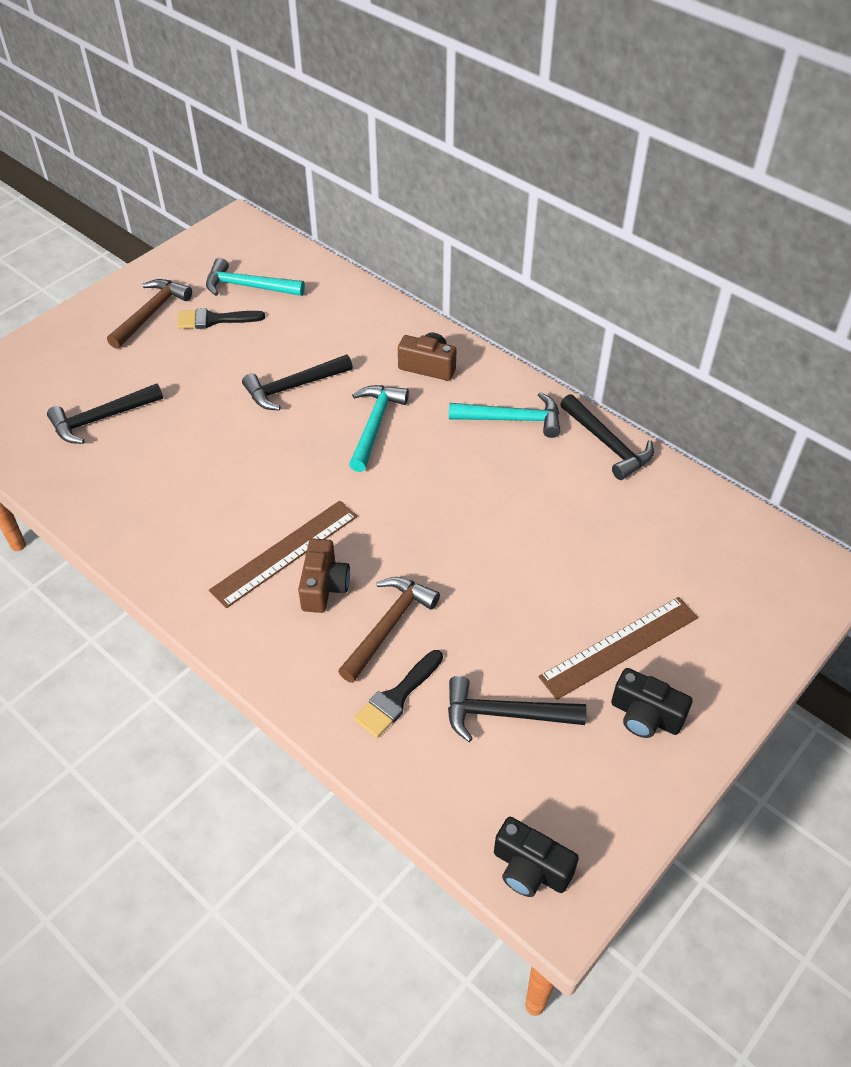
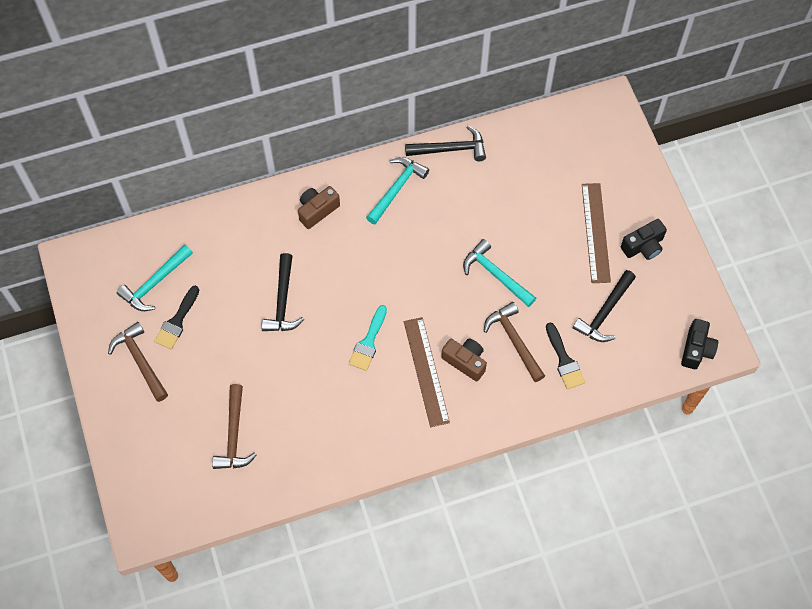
camera: 60 degrees left, 15 degrees up
(102, 418) = (234, 435): black hammer -> brown hammer
(289, 481) = (368, 342): none -> turquoise brush
(375, 425) = (351, 269): turquoise hammer -> turquoise hammer (496, 275)
(530, 869) = (696, 349): black camera -> black camera turned 45 degrees counterclockwise

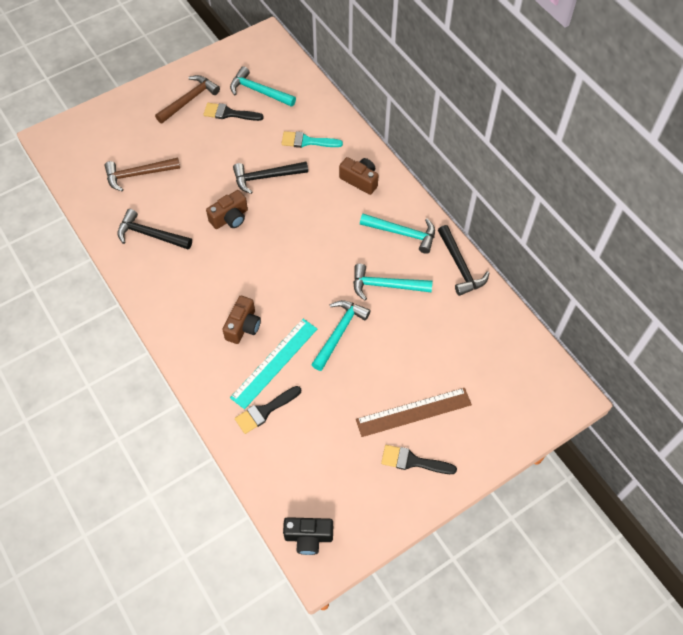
camera: 75 degrees right, 5 degrees down
(326, 348) = (230, 218): none -> brown camera
(368, 342) = (243, 247): turquoise brush -> turquoise brush (307, 141)
(426, 371) = (226, 297): brown ruler -> none
(454, 220) = (386, 285): none -> turquoise hammer
(514, 341) = (274, 363): brown hammer -> turquoise ruler
(605, 312) = (327, 438): black hammer -> black hammer (150, 235)
(643, 246) = (412, 461): black camera -> black brush

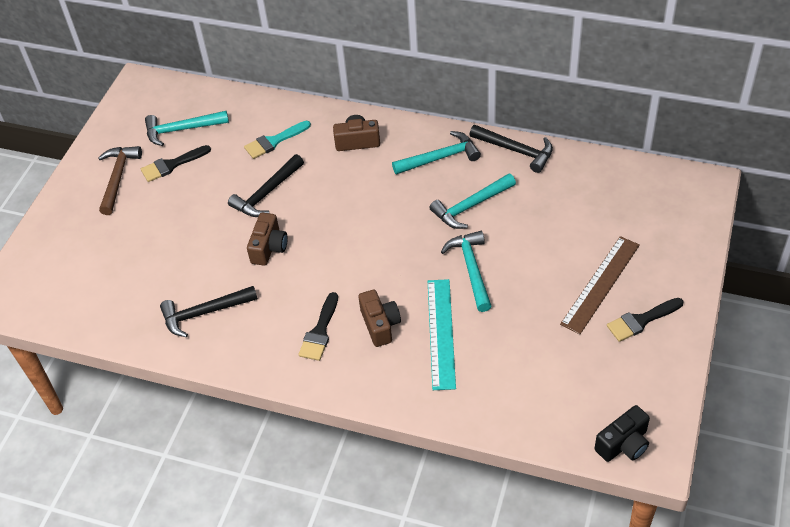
camera: 35 degrees left, 10 degrees down
(138, 174) = (134, 271): brown hammer -> none
(265, 411) = (475, 377): black brush -> black brush (320, 332)

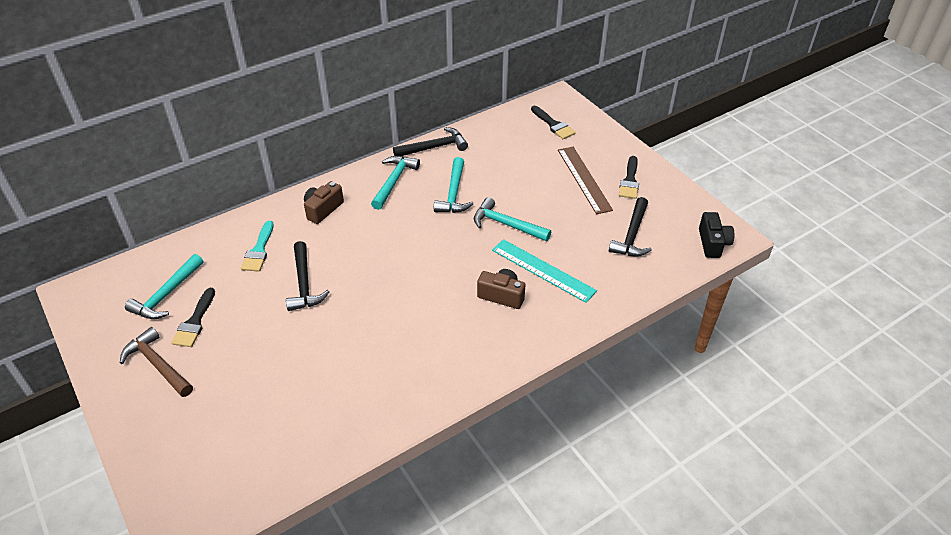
camera: 55 degrees left, 5 degrees down
(204, 313) = (374, 388): black hammer -> black hammer (632, 235)
(269, 248) = (358, 313): brown camera -> none
(320, 332) = (471, 331): black brush -> black brush (553, 125)

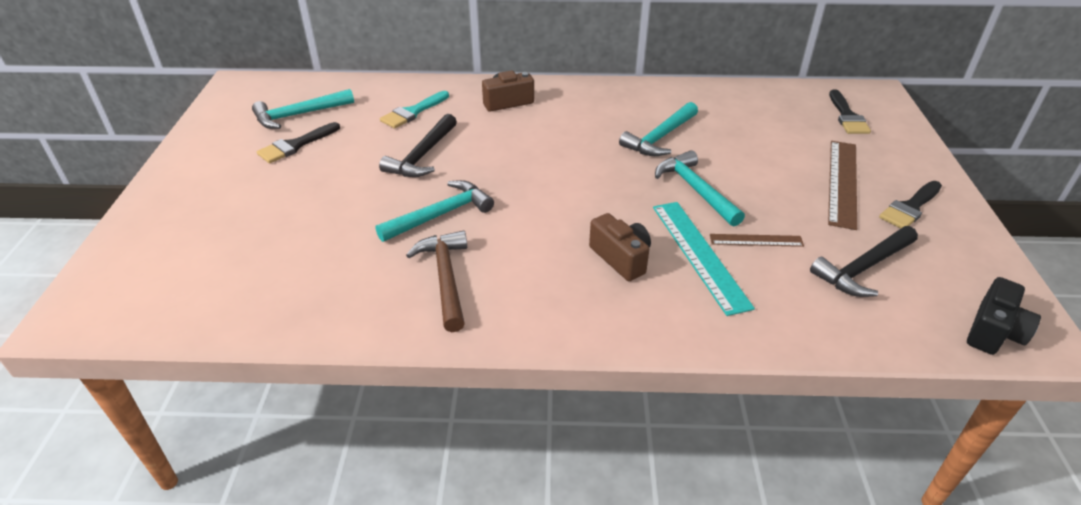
camera: 35 degrees right, 5 degrees down
(158, 365) = (228, 165): brown hammer -> brown hammer (446, 278)
(394, 181) = (603, 104): turquoise hammer -> turquoise hammer (440, 215)
(434, 147) = (677, 90): black hammer -> none
(566, 244) = (756, 240): none -> brown ruler

